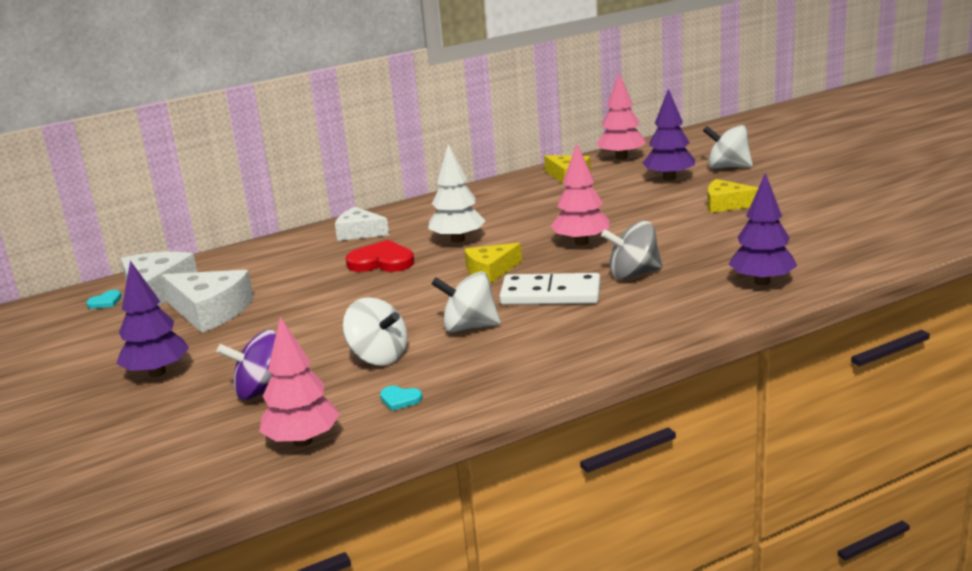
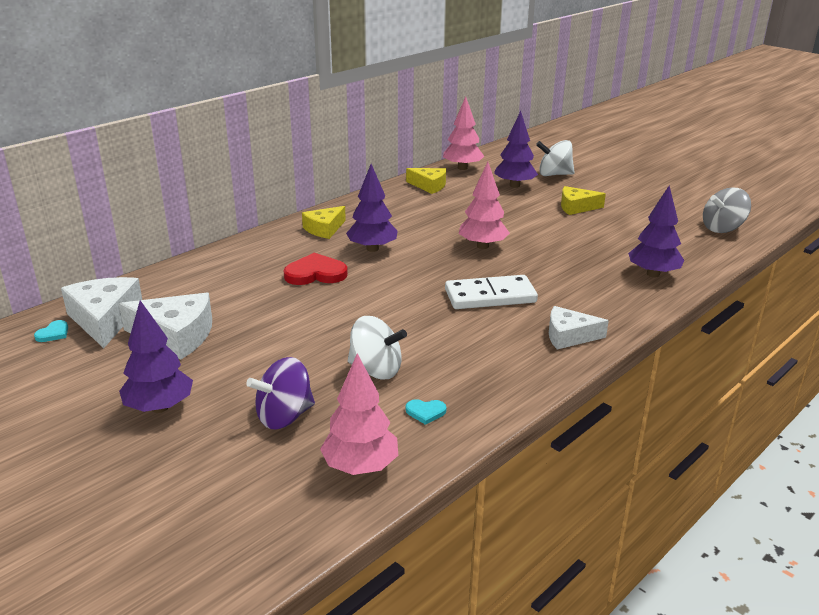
camera: 20 degrees left, 5 degrees up
(359, 233) = (275, 246): white cheese -> white cheese (569, 336)
(457, 240) = (372, 249): white tree -> purple tree
(469, 327) = (440, 333): white spinning top -> none
(491, 271) = (422, 277): yellow cheese -> yellow cheese (324, 229)
(633, 274) = (546, 273): grey spinning top -> grey spinning top (722, 228)

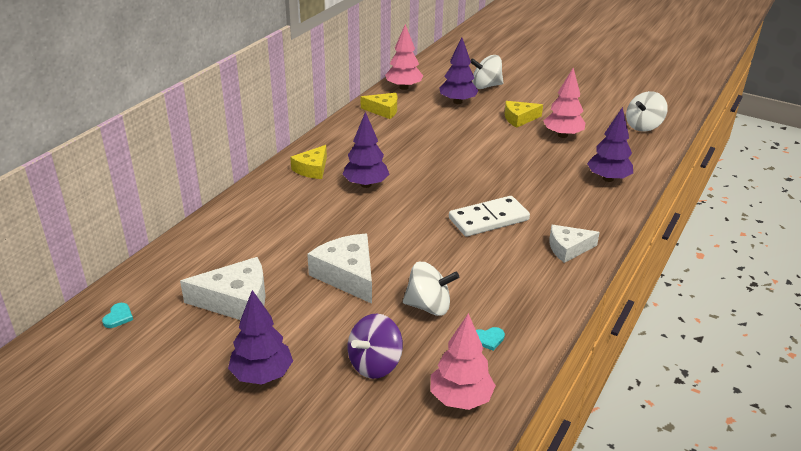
camera: 15 degrees left, 5 degrees up
(105, 319) = (159, 294): white cheese -> white cheese (347, 275)
(315, 273) = (328, 217): red heart -> none
(483, 246) = (459, 169): pink tree -> pink tree (562, 135)
(722, 228) = (643, 126): grey spinning top -> white spinning top

